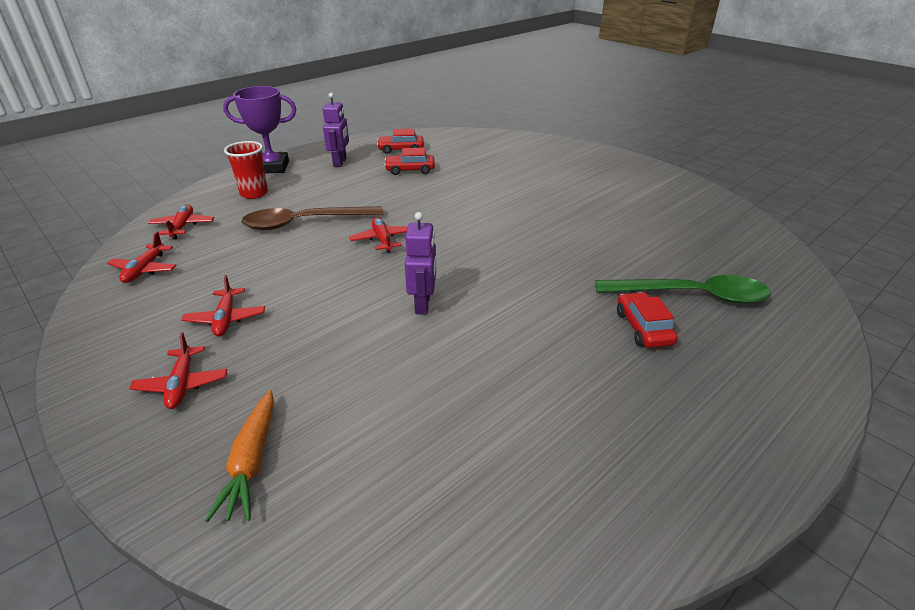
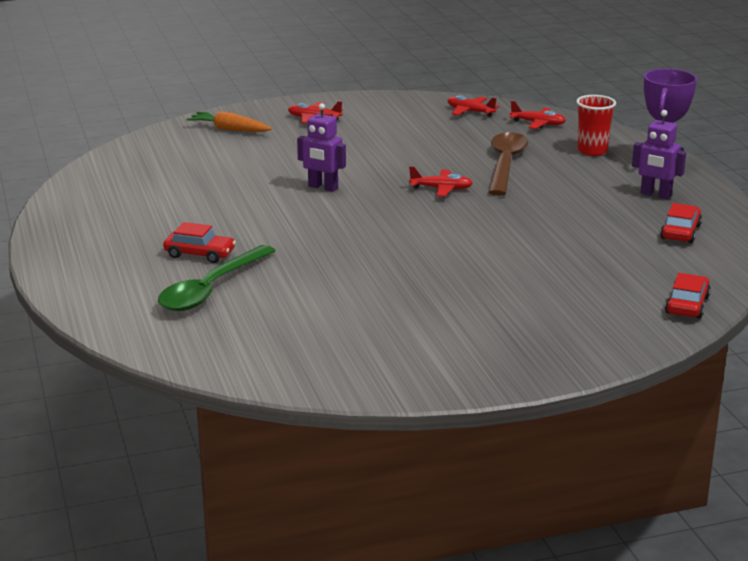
camera: 115 degrees right, 10 degrees down
(226, 318) = (373, 131): red plane -> none
(410, 170) = (605, 226): red car -> red car (687, 305)

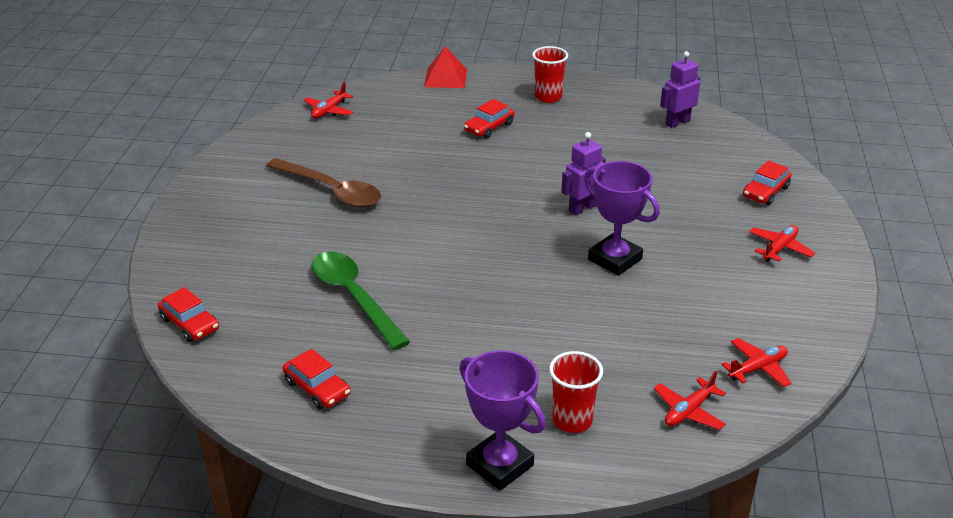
camera: 115 degrees right, 10 degrees up
(86, 304) = (445, 78): none -> red pyramid
(103, 238) = (548, 97): none -> red cup
(211, 289) = (428, 121): green spoon -> green spoon (354, 297)
(229, 129) = (765, 192): orange carrot -> red car
(389, 165) = (614, 259): none -> purple trophy
(441, 189) = (533, 272): red plane -> red plane (329, 111)
(505, 164) = (571, 336): brown spoon -> brown spoon (331, 191)
(655, 195) = (415, 414): purple robot -> purple robot (677, 122)

